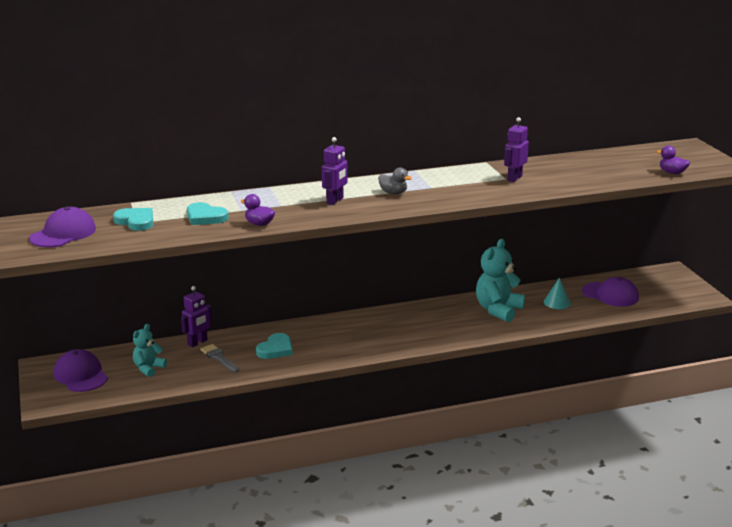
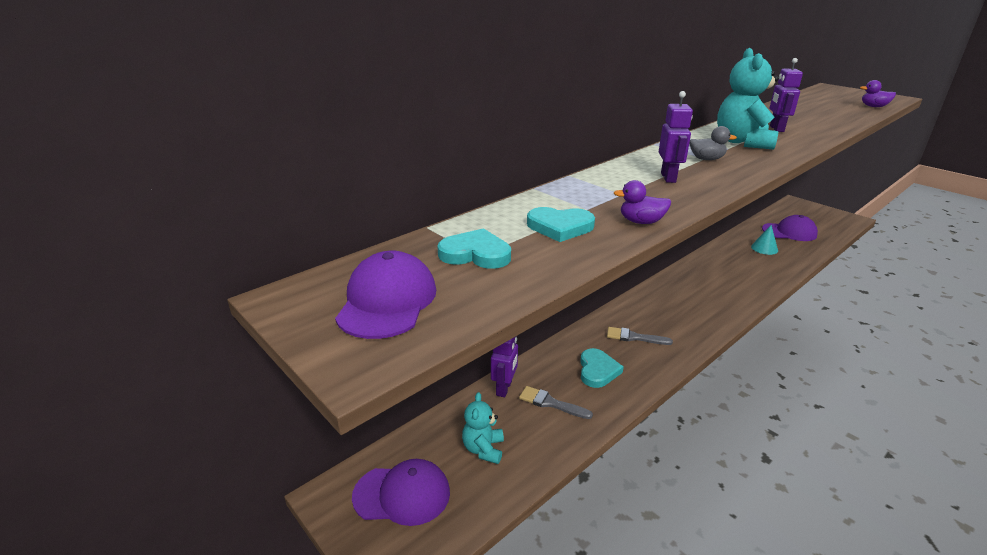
camera: 25 degrees left, 5 degrees up
(80, 375) = (402, 494): purple cap -> purple cap turned 150 degrees clockwise
(332, 337) = (634, 337): none -> grey brush
(498, 310) = (733, 267): turquoise teddy bear -> turquoise teddy bear (742, 142)

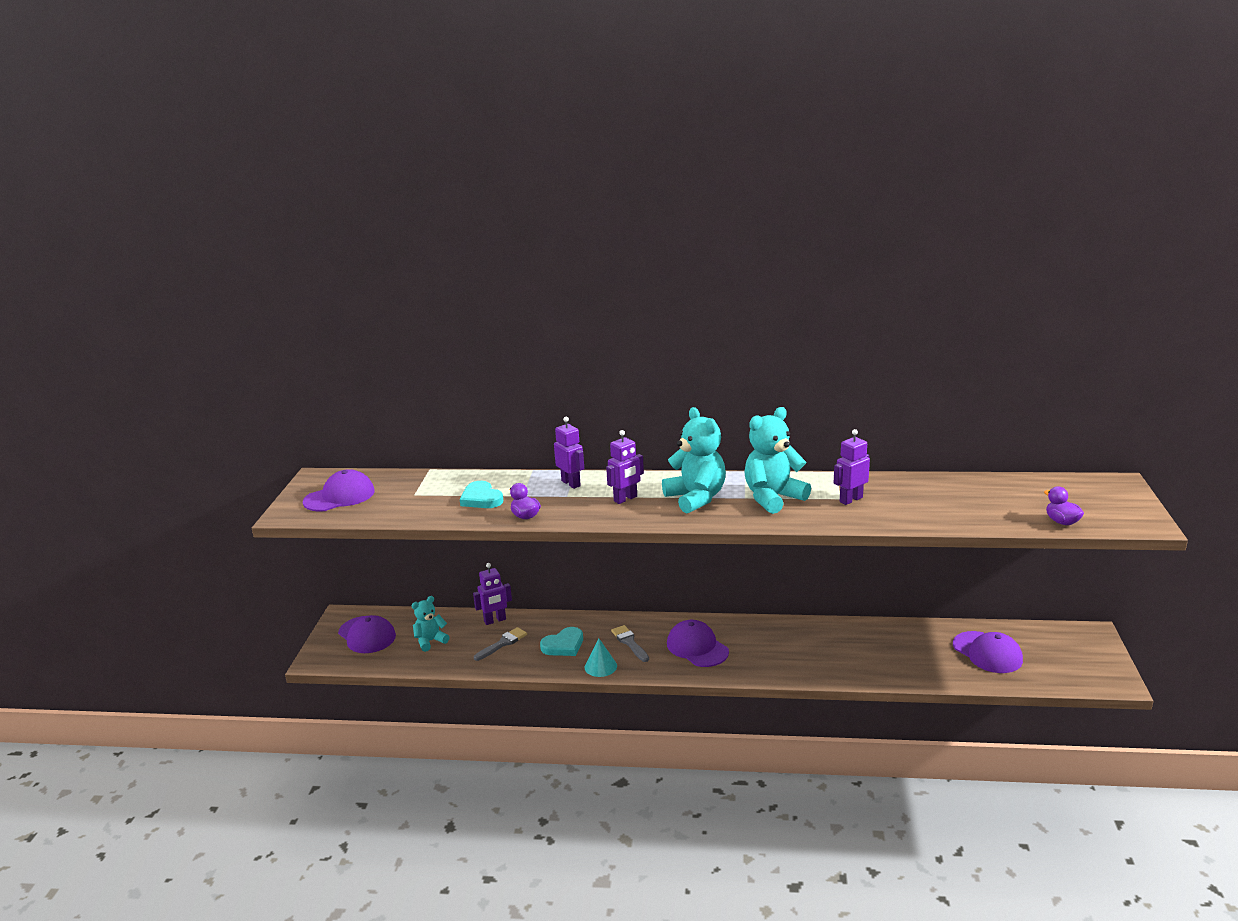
camera: 50 degrees right, 5 degrees down
(475, 254) = (414, 493): turquoise heart -> none
(551, 403) = (502, 643): grey brush -> grey brush turned 60 degrees clockwise
(597, 184) = (571, 483): none -> purple robot
(677, 313) = (697, 647): none -> purple cap
(706, 159) = (696, 498): grey duck -> turquoise teddy bear
(764, 248) = (912, 650): turquoise cone -> turquoise cone (600, 666)

